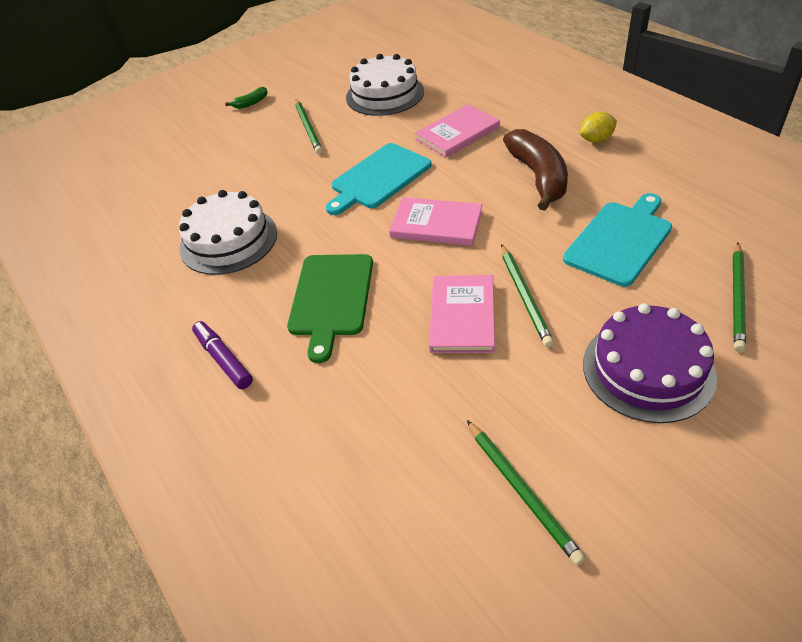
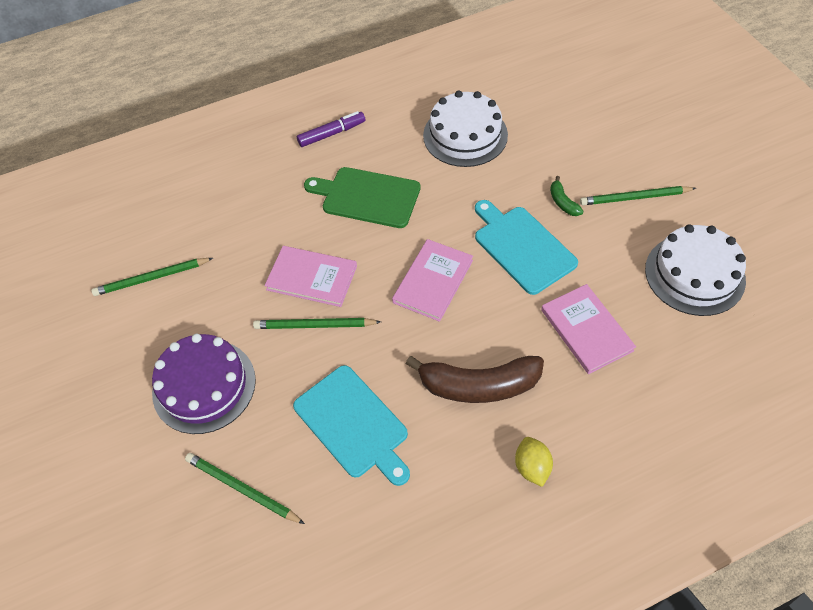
camera: 100 degrees right, 10 degrees up
(251, 103) = (702, 151): green banana -> green banana (563, 202)

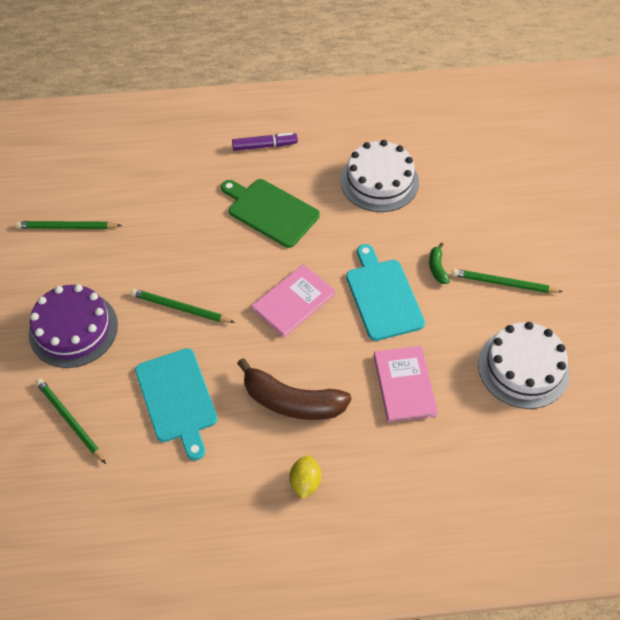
camera: 15 degrees right, 0 degrees up
(312, 278) = (195, 267): pink book -> none

